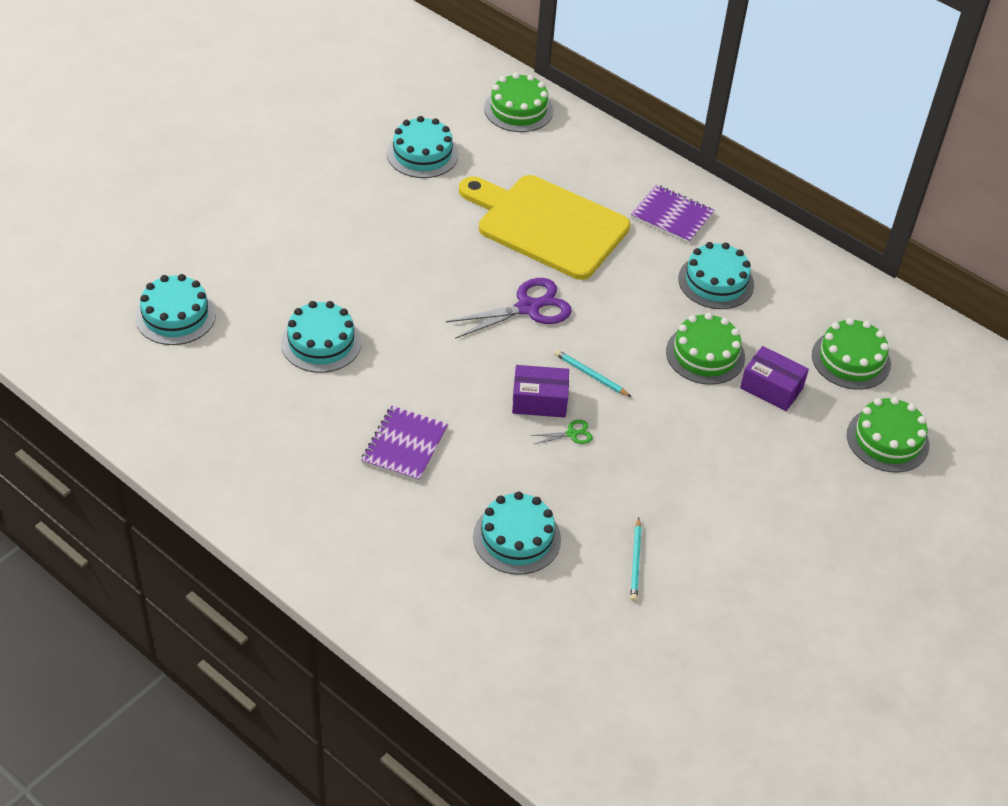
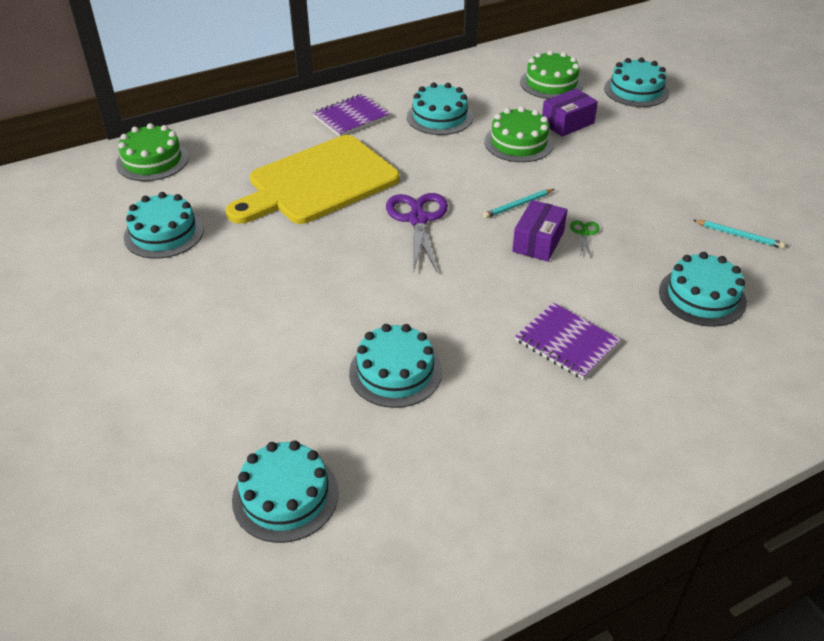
camera: 65 degrees left, 5 degrees down
(887, 440) = (636, 90): green cake -> turquoise cake

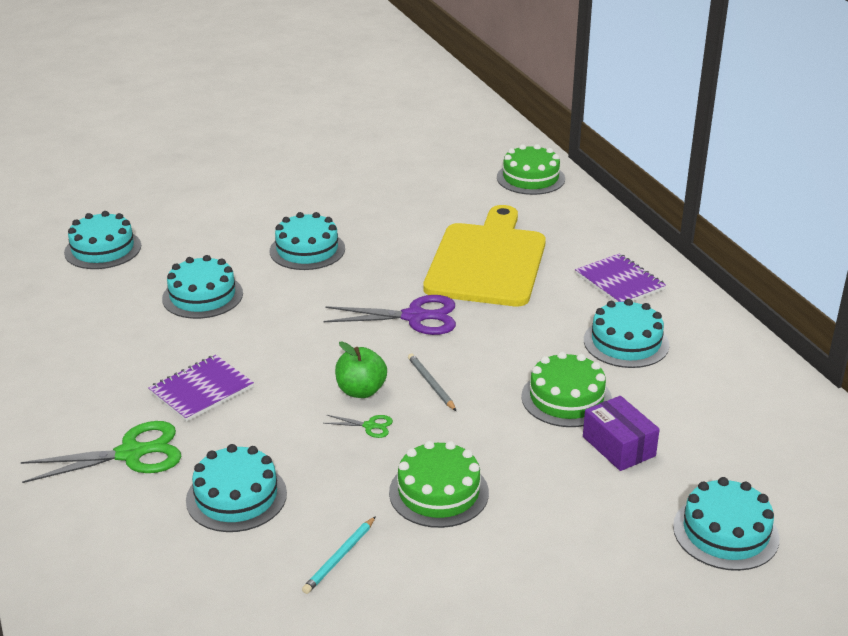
camera: 95 degrees right, 10 degrees down
(164, 233) = (415, 190): turquoise cake -> turquoise cake (307, 250)
(318, 182) = (487, 261): yellow cutting board -> yellow cutting board turned 45 degrees clockwise
(518, 205) = (431, 384): turquoise pencil -> grey pencil
(538, 242) = (361, 391): purple box -> green apple
(551, 83) = (733, 446): green cake -> green cake (438, 492)
(678, 374) = (130, 454): none -> green scissors

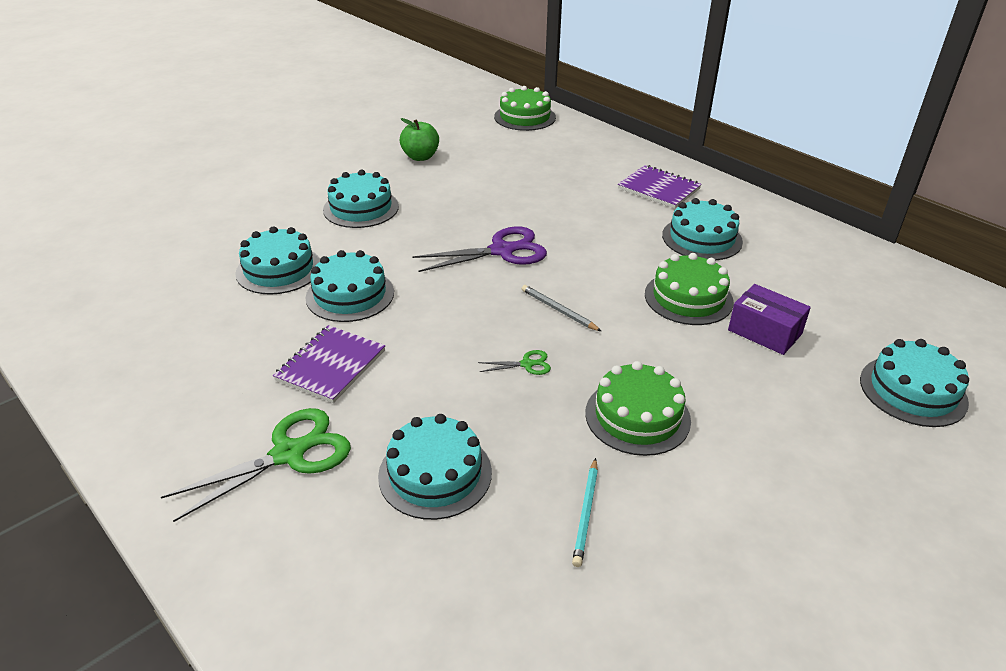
camera: 20 degrees left, 5 degrees up
(103, 249) = (145, 242): turquoise cake -> turquoise cake (350, 295)
(361, 391) = (496, 331): green apple -> green apple (420, 157)
(487, 261) = (535, 190): yellow cutting board -> none

